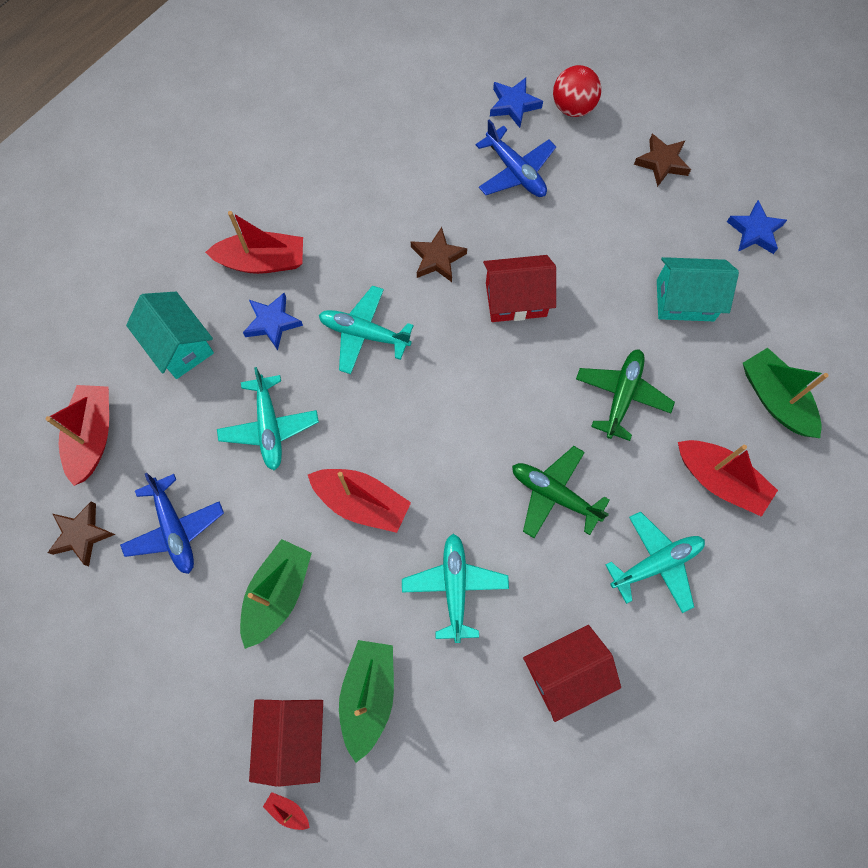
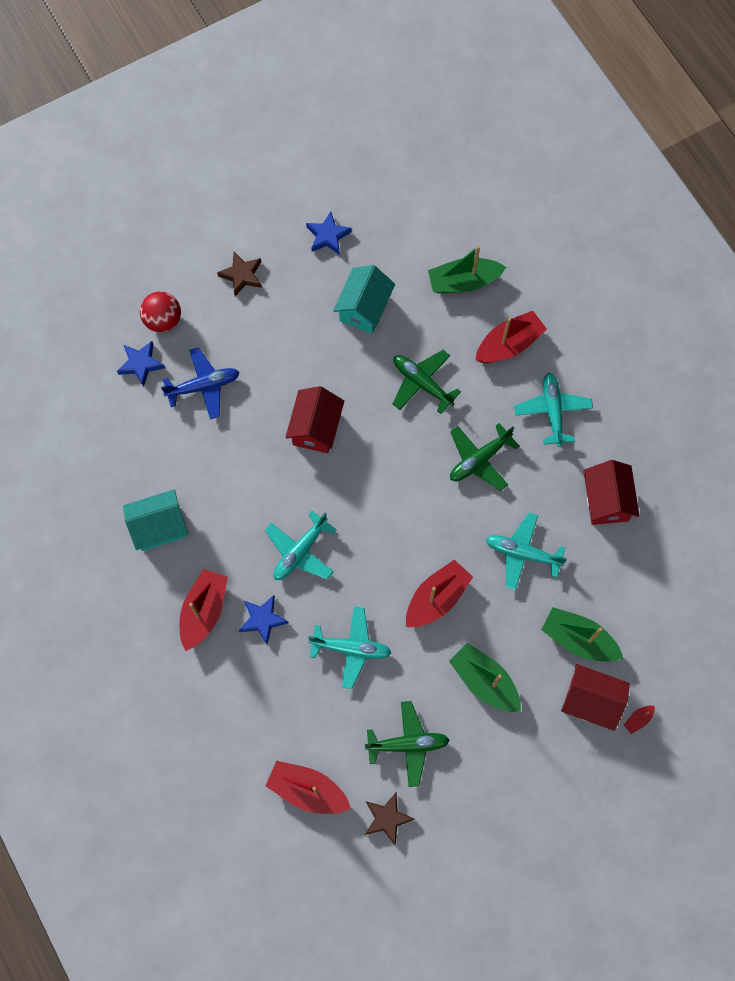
camera: 70 degrees left, 0 degrees up
(175, 529) = (408, 744): blue plane -> green plane
(179, 345) = (254, 699): turquoise house -> turquoise house (159, 527)
(437, 258) = (257, 473): brown star -> none

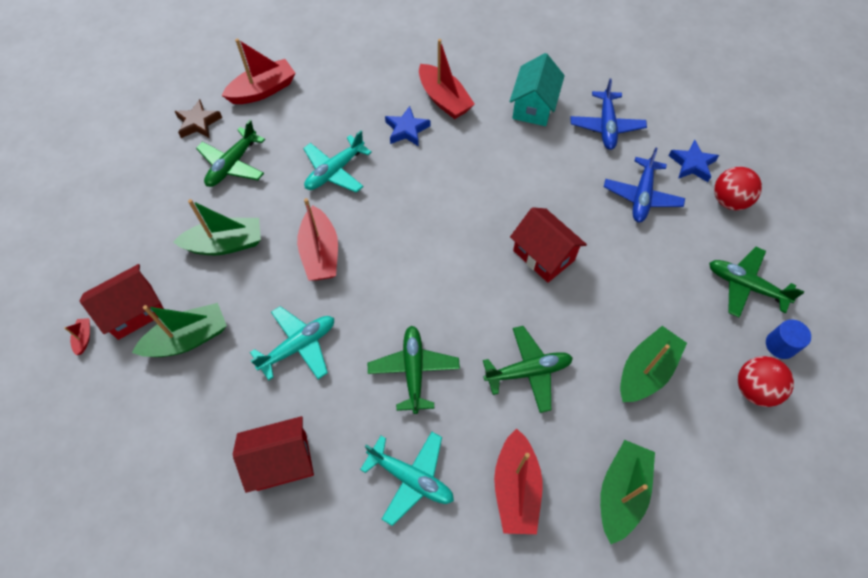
camera: 125 degrees right, 10 degrees down
(142, 453) = (606, 126): none -> blue plane
(242, 275) = (745, 286): brown star -> green plane
(279, 233) = (780, 345): none -> blue cylinder
(300, 551) = (440, 182): turquoise plane -> none
(328, 236) = (754, 389): blue star -> red ball
(364, 308) = (646, 371): turquoise house -> green boat
(606, 500) = (281, 461): red house -> red house turned 45 degrees counterclockwise

